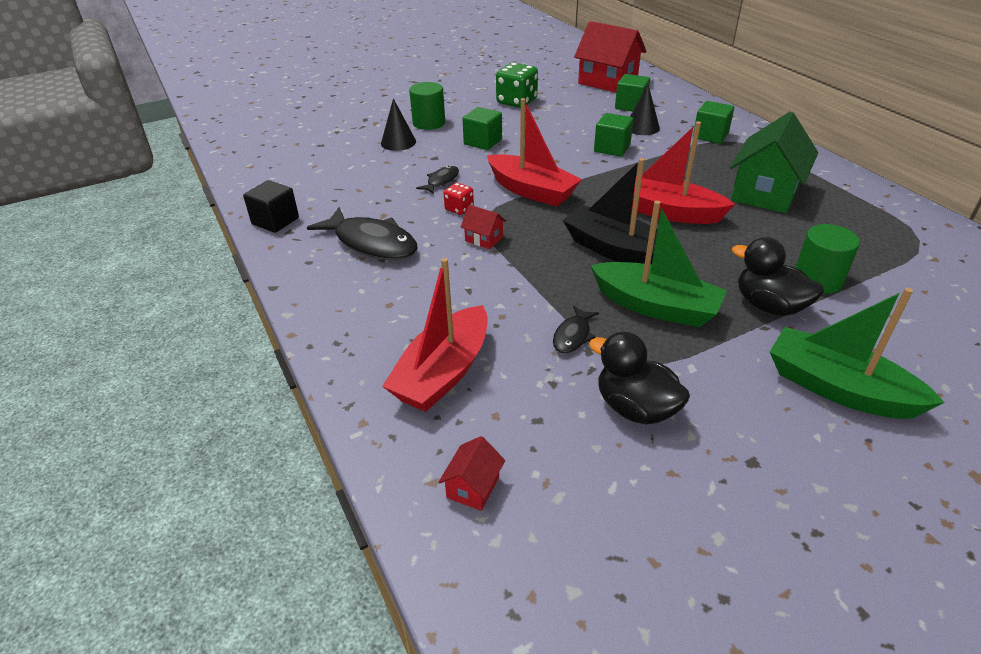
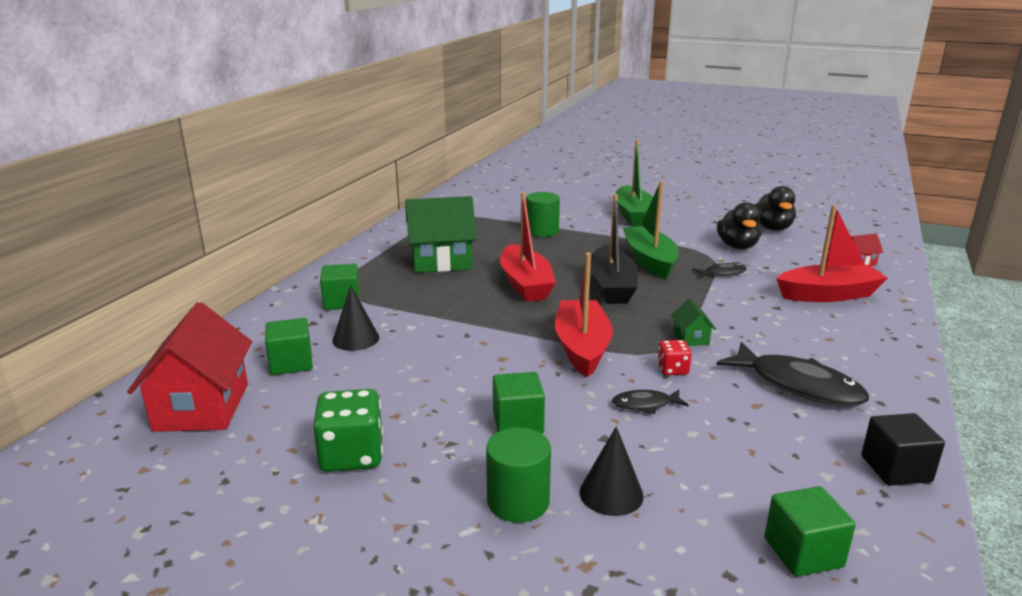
camera: 130 degrees left, 15 degrees down
(372, 243) = (798, 385): black fish -> black fish turned 135 degrees clockwise
(484, 239) = (691, 338): red house -> green house
(612, 148) = (433, 339): green cube -> green cube (803, 552)
(769, 306) = (592, 237): black duck -> black duck (772, 228)

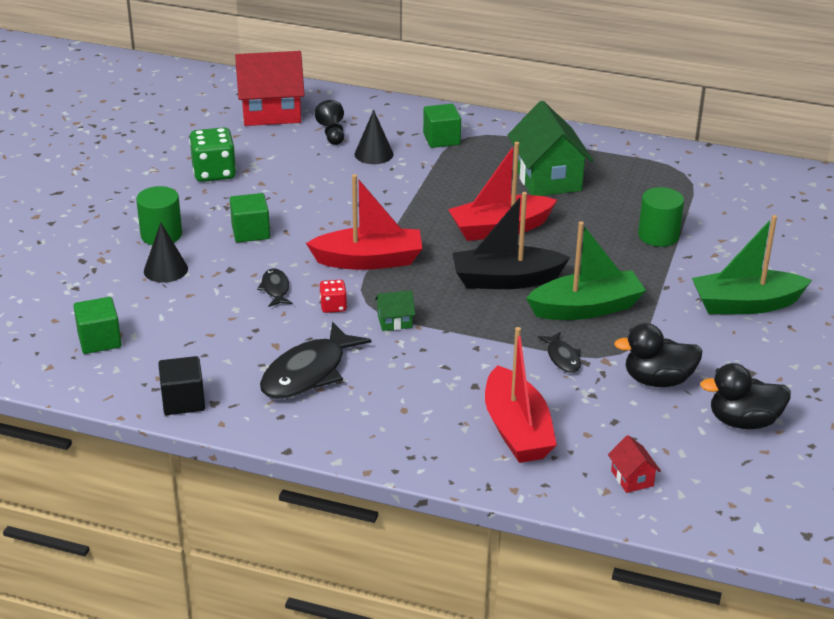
camera: 85 degrees right, 10 degrees up
(291, 363) = (332, 134): green cube -> black pawn

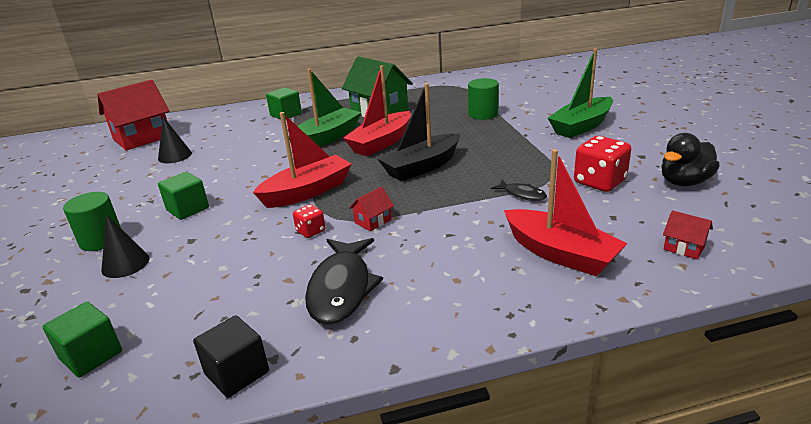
camera: 30 degrees left, 5 degrees down
(214, 172) = (121, 184): green dice -> none
(275, 289) = (247, 238): black fish -> none
(332, 134) = (202, 134): black pawn -> none
(374, 154) = (245, 135): black cone -> black cone (175, 156)
(394, 321) = (373, 221): green house -> red house
(586, 308) = (495, 162): green boat -> green boat (327, 138)
(658, 380) = (599, 182): black duck -> red dice

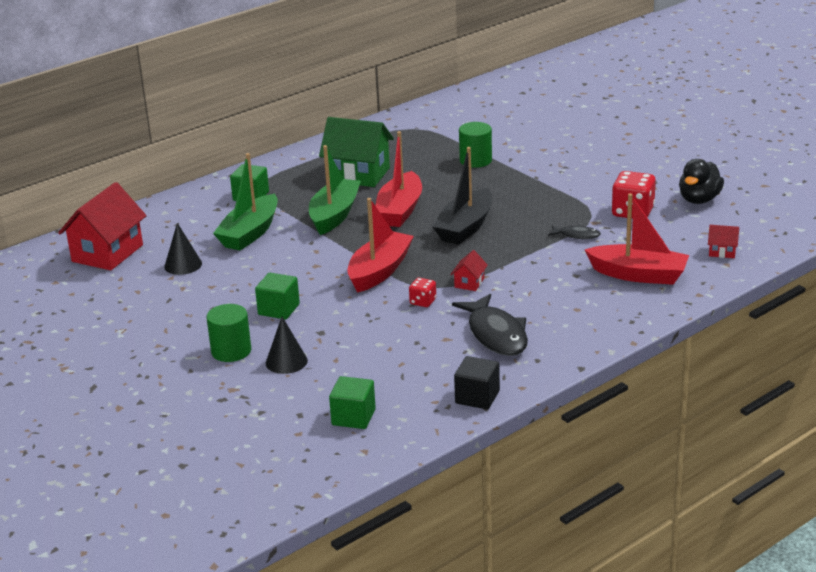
camera: 25 degrees left, 0 degrees up
(581, 126) = (583, 159): green boat -> green boat (250, 233)

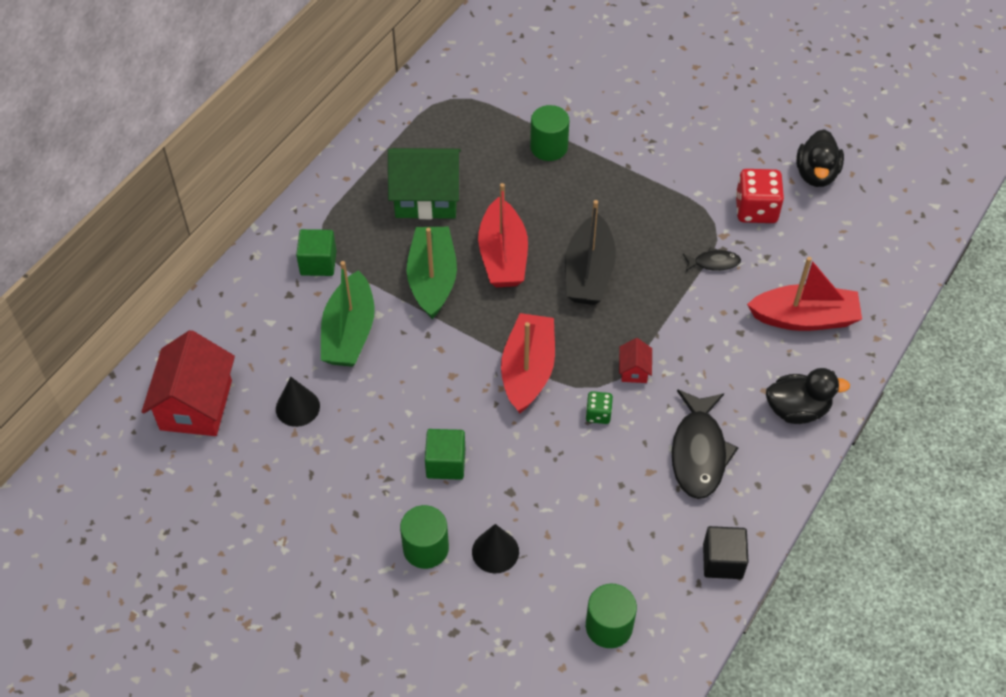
camera: 20 degrees left, 25 degrees up
(353, 417) = (609, 626): green cube -> green cylinder
(423, 302) = (598, 414): red dice -> green dice
(496, 334) = (699, 452): black fish -> black fish turned 45 degrees clockwise
(599, 323) = (797, 410): none -> black duck
(722, 252) = (873, 261): red house -> none

